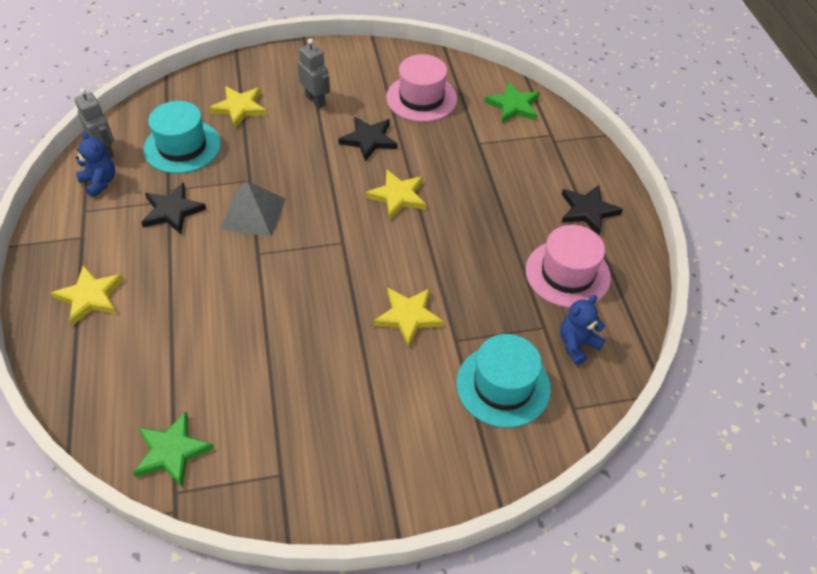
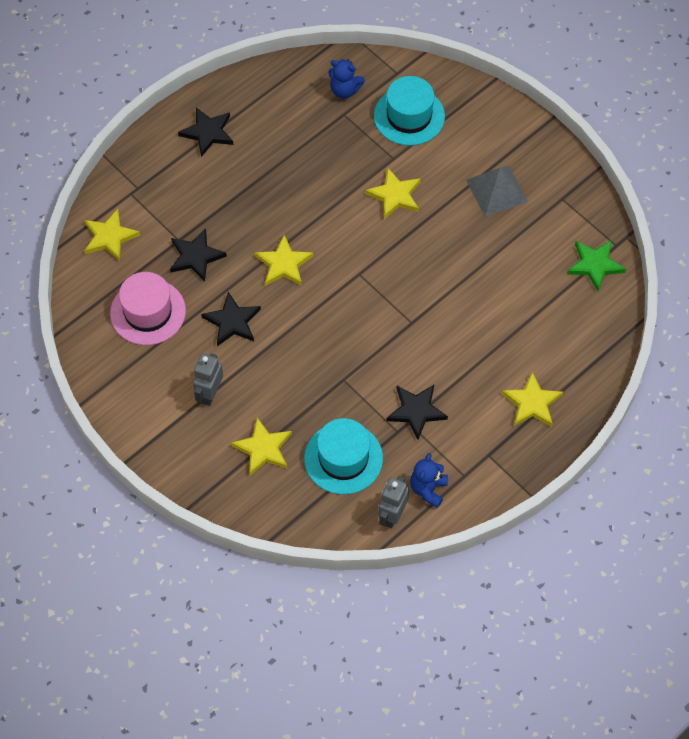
camera: 120 degrees left, 10 degrees up
(253, 213) = (376, 352): grey pyramid -> grey pyramid (496, 190)
(453, 146) = (196, 256): none -> black star
(513, 106) = (109, 237): green star -> yellow star
(567, 273) = (283, 120): pink hat -> none

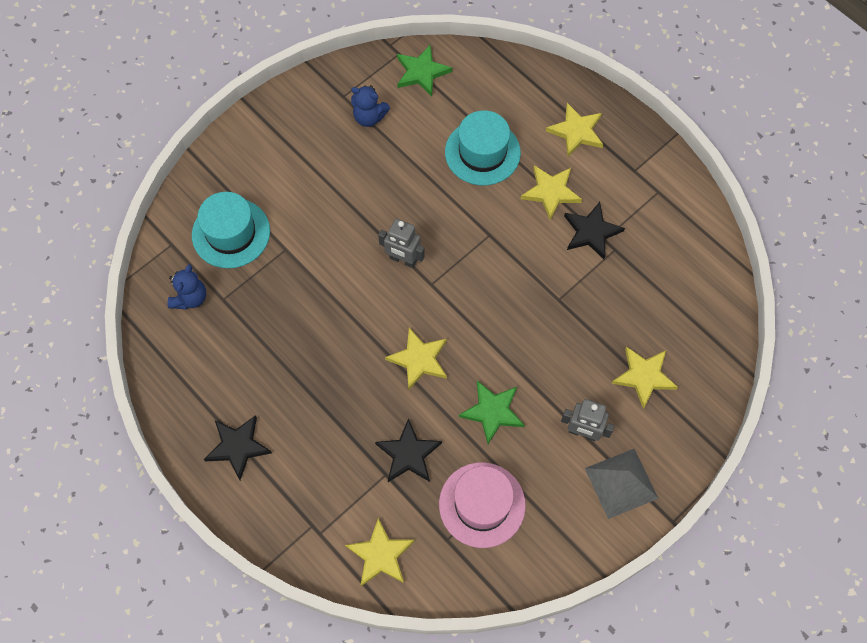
camera: 90 degrees left, 5 degrees up
(232, 322) = (492, 412): black star -> green star
(343, 458) = (649, 299): turquoise hat -> turquoise hat (482, 152)
(392, 515) = (707, 255): grey robot -> grey robot (403, 260)
(395, 195) = (333, 248): yellow star -> yellow star (551, 192)
(428, 489) = (676, 223): blue teddy bear -> blue teddy bear (369, 117)
(496, 190) = (331, 153): grey pyramid -> grey pyramid (621, 483)

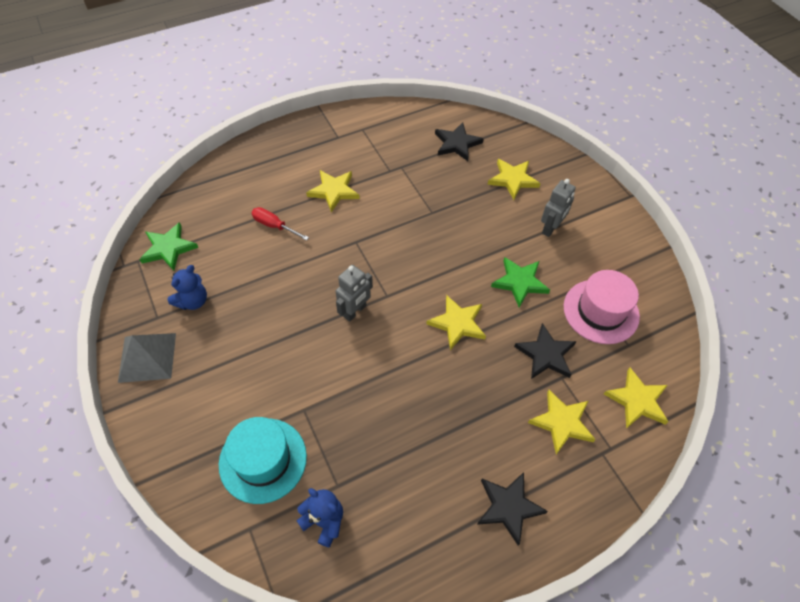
camera: 75 degrees left, 10 degrees down
(482, 152) = (274, 226): turquoise hat -> red screwdriver
(576, 132) = (286, 161): yellow star -> yellow star (562, 422)
(591, 232) = (380, 176): black star -> black star (457, 143)
(621, 483) = (596, 217): grey pyramid -> grey pyramid (147, 357)

